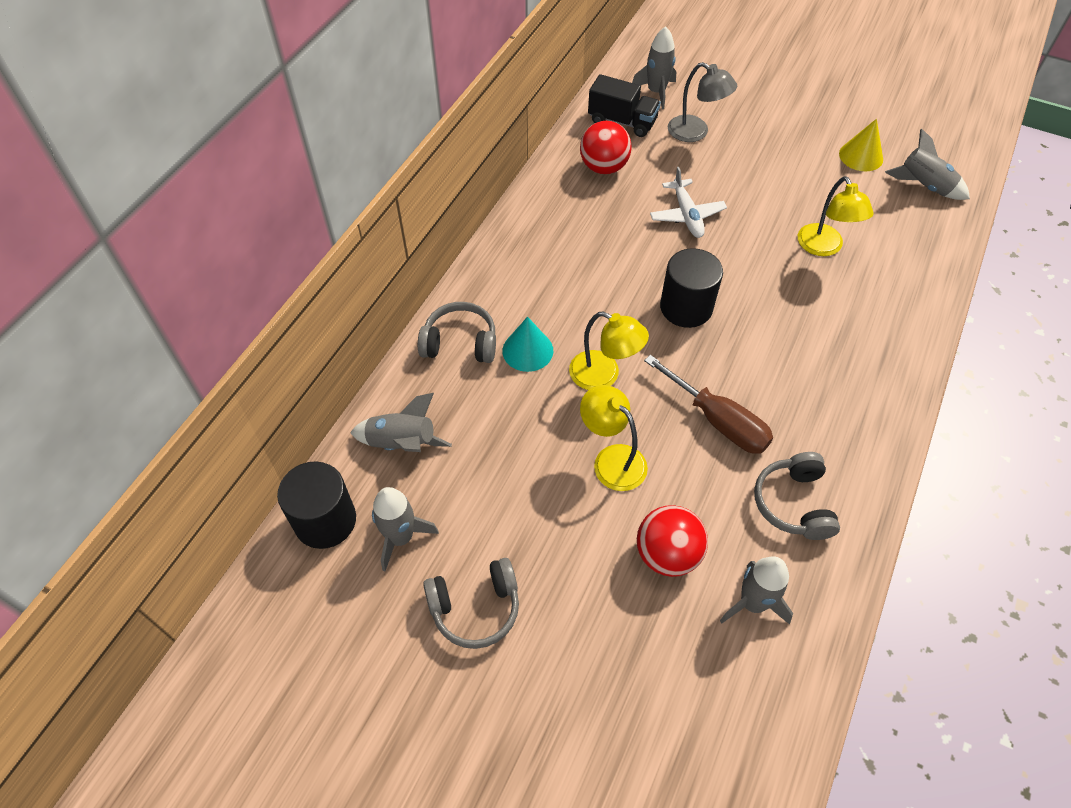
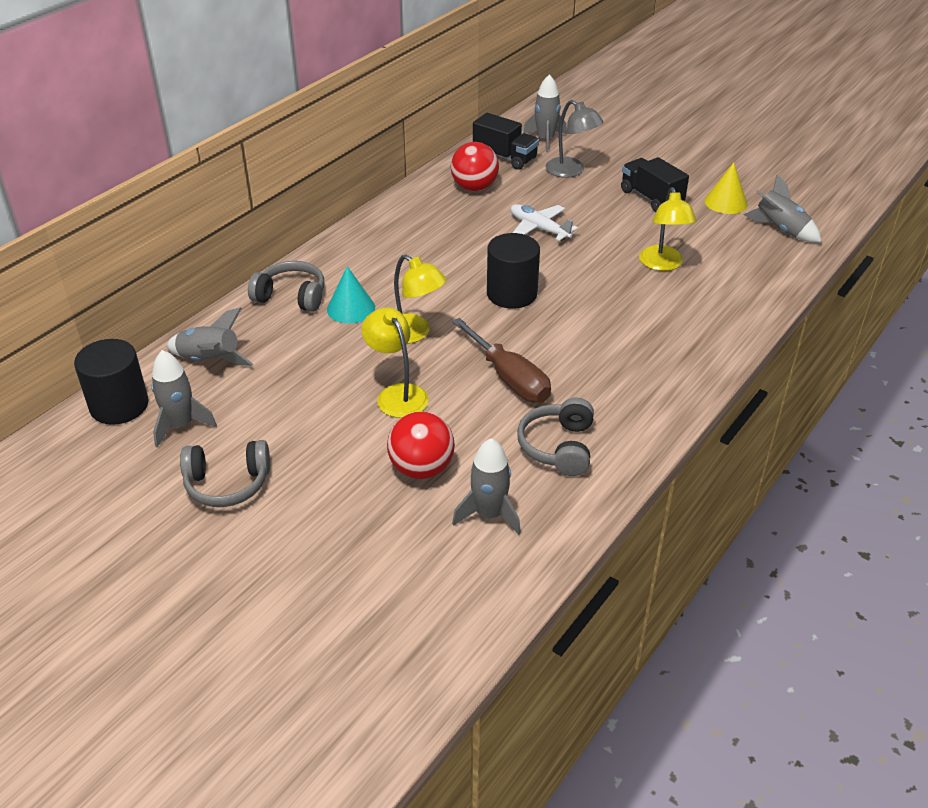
camera: 10 degrees right, 15 degrees down
(686, 215) = (539, 228): white plane -> white plane turned 135 degrees clockwise
(786, 160) = (651, 198): none -> black truck

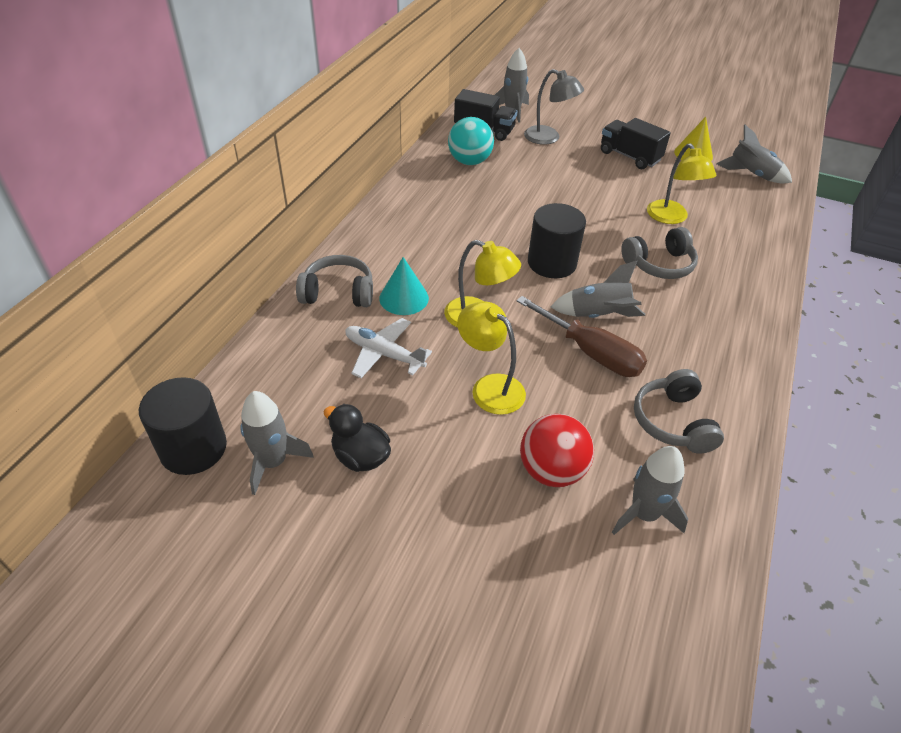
camera: 15 degrees left, 5 degrees up
(209, 360) = (278, 377): grey rocket -> grey rocket (598, 315)
(227, 483) = (351, 527): grey headphones -> grey headphones (659, 264)
(256, 432) = (360, 456): none -> black duck
(474, 187) = (469, 161): red ball -> turquoise ball
(539, 228) = (546, 195): white plane -> white plane (384, 354)

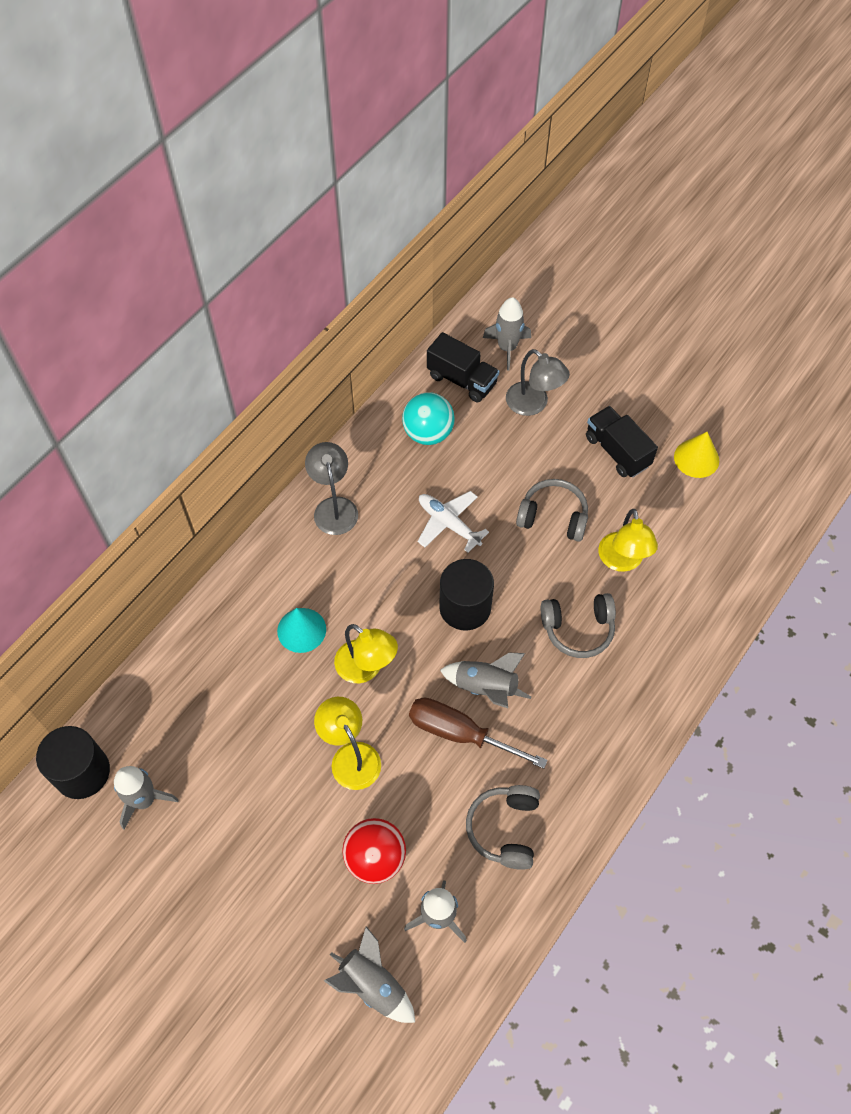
camera: 15 degrees right, 15 degrees up
(338, 293) = (240, 612): grey headphones -> grey headphones (553, 517)
(360, 456) = (217, 809): black duck -> none
(384, 354) = (265, 698): white plane -> white plane (448, 523)
(404, 213) = (334, 507): none -> grey lamp
(591, 352) = (460, 733): brown screwdriver -> brown screwdriver turned 150 degrees clockwise
(751, 174) = (750, 504): grey rocket -> grey rocket (372, 984)

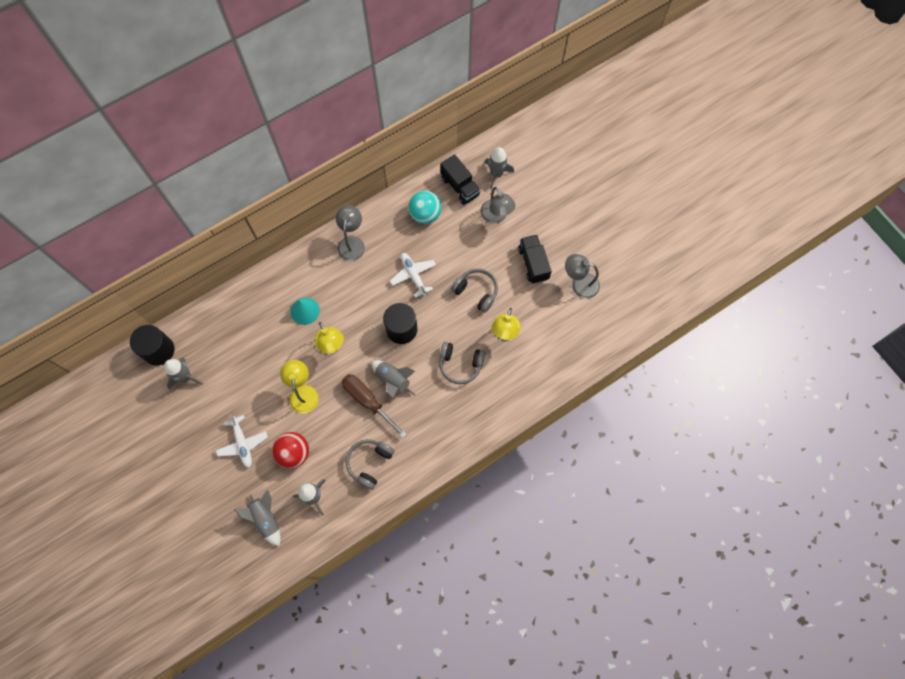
camera: 20 degrees right, 10 degrees up
(283, 873) = (243, 444): none -> white plane
(696, 458) = (579, 284): yellow cone -> grey lamp

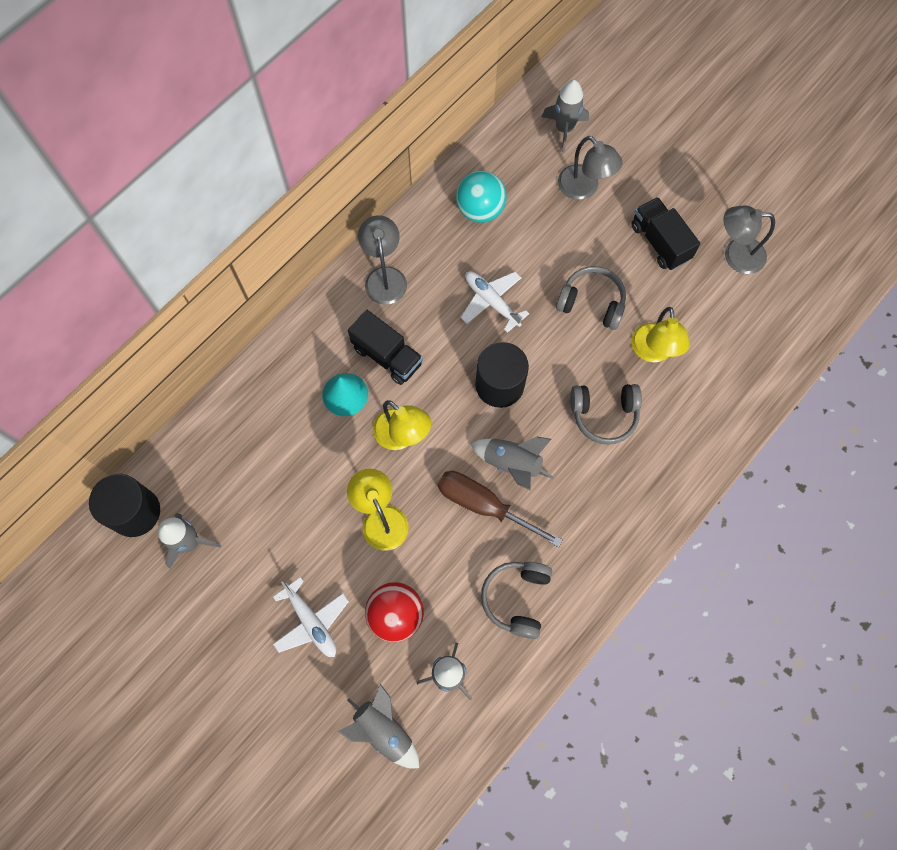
camera: 15 degrees left, 0 degrees up
(460, 186) = (517, 158): black truck -> black truck (387, 356)

